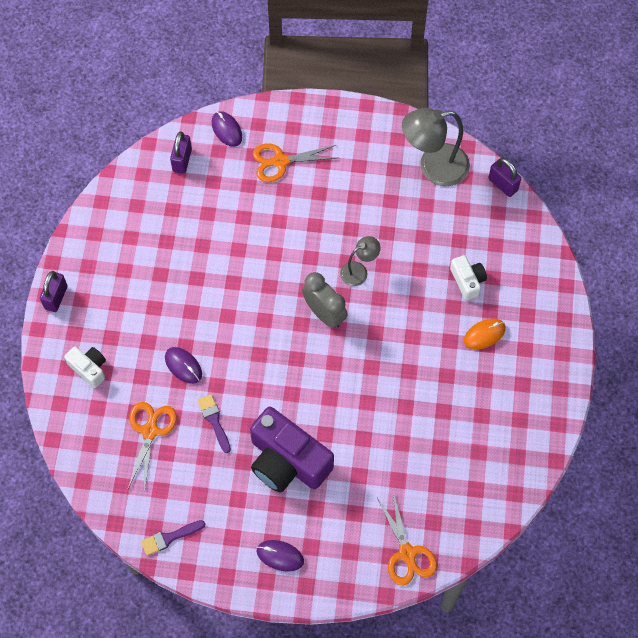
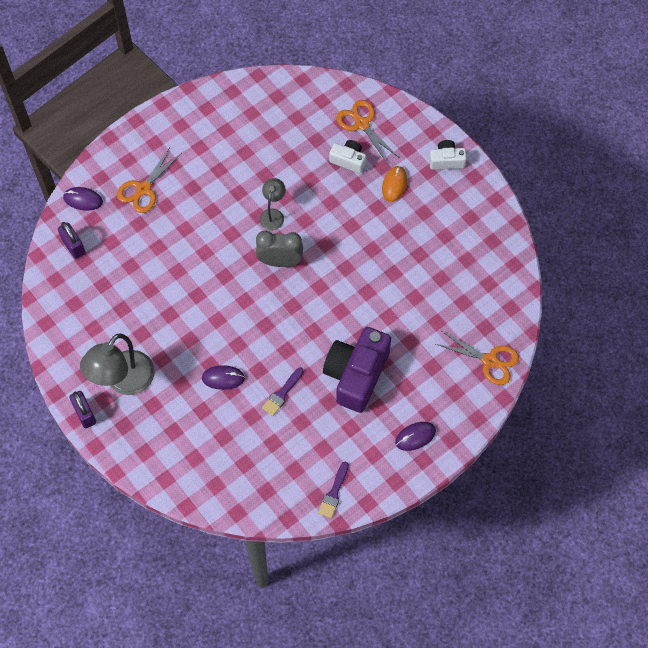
camera: 45 degrees left, 0 degrees up
(89, 368) = (160, 438): white camera -> white camera (446, 160)
(150, 431) = (247, 439): orange scissors -> orange scissors (362, 124)
(214, 421) = (282, 393): purple brush -> purple brush turned 75 degrees counterclockwise
(287, 461) = (356, 374): purple camera -> purple camera turned 120 degrees clockwise
(433, 167) = (250, 107): grey lamp -> grey lamp (124, 381)
(503, 184) = (306, 80): purple padlock -> none

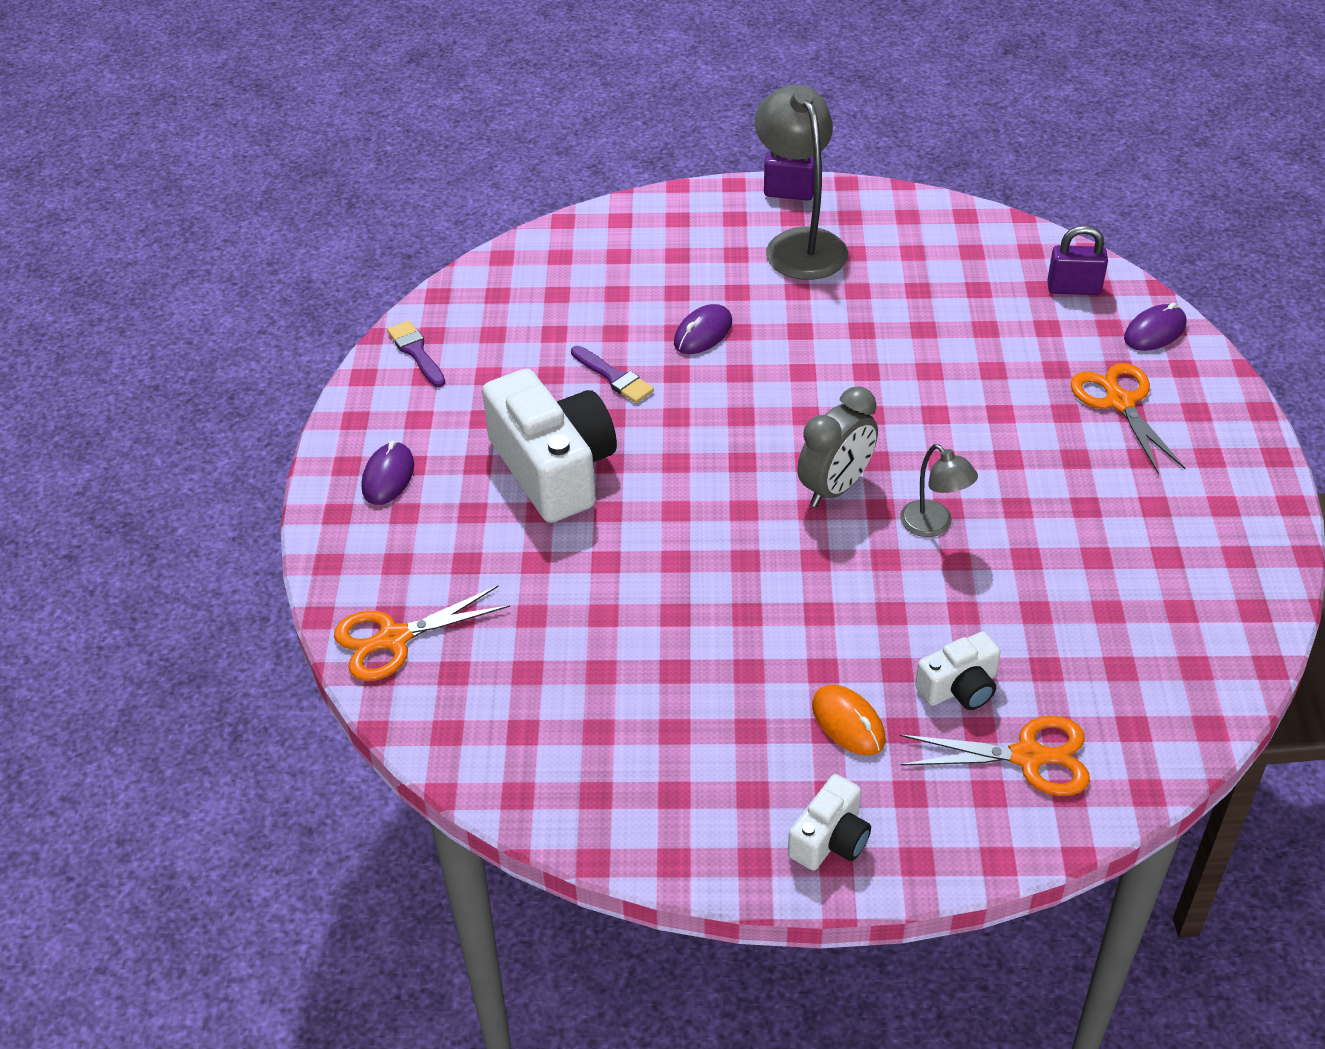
camera: 130 degrees right, 20 degrees down
(282, 393) = (614, 377): purple brush -> purple brush turned 150 degrees clockwise
(356, 374) = (553, 468): purple camera -> white camera

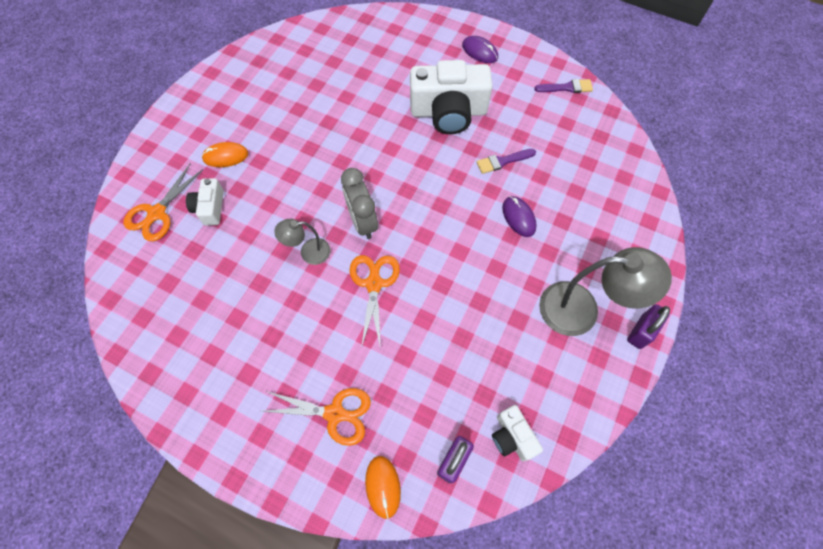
camera: 115 degrees right, 20 degrees up
(394, 639) = (380, 26): orange scissors -> orange scissors (374, 284)
(830, 839) = (180, 123): white camera -> white camera (512, 437)
(1154, 331) = (383, 486): purple mouse -> orange mouse

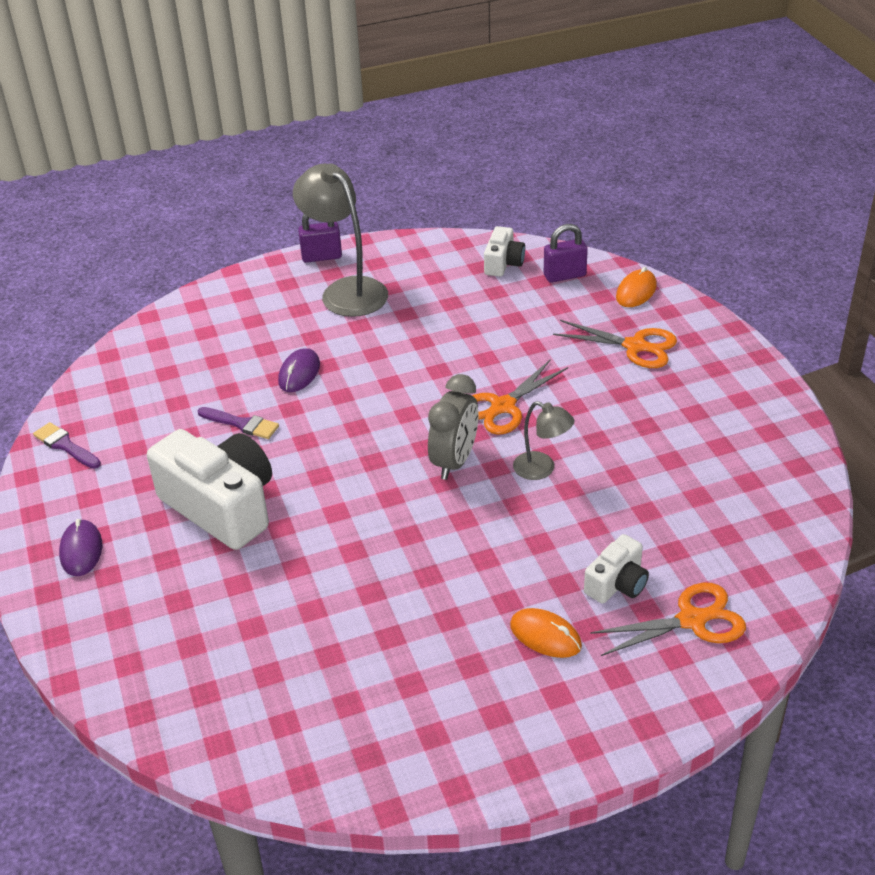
camera: 135 degrees left, 25 degrees down
(334, 413) = (635, 346): orange scissors -> orange scissors turned 150 degrees clockwise

